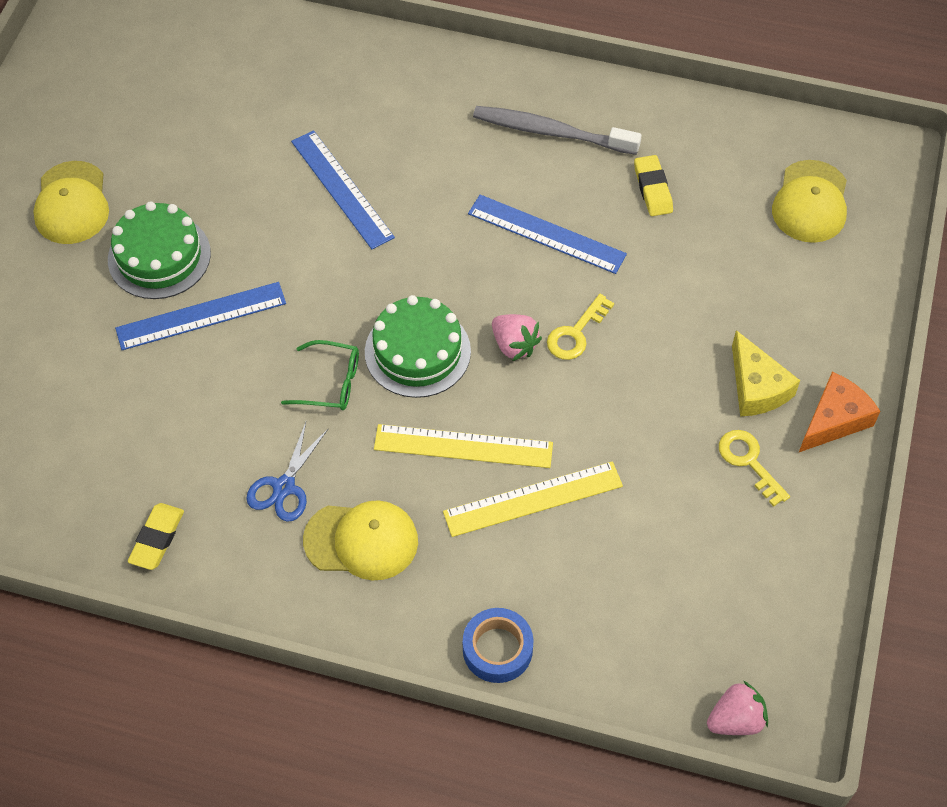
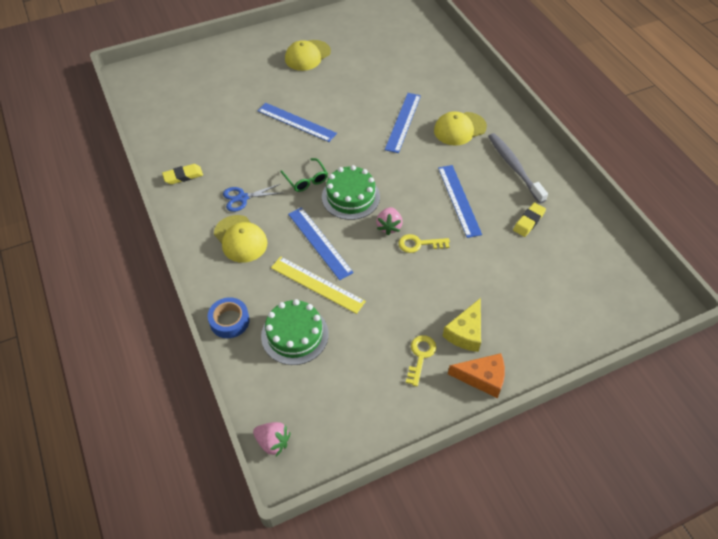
camera: 50 degrees right, 5 degrees down
(159, 256) = (310, 93): green cake -> green cake (295, 335)
(463, 446) = (320, 242): yellow ruler -> blue ruler
(810, 202) = (597, 286): yellow cap -> yellow cap (459, 129)

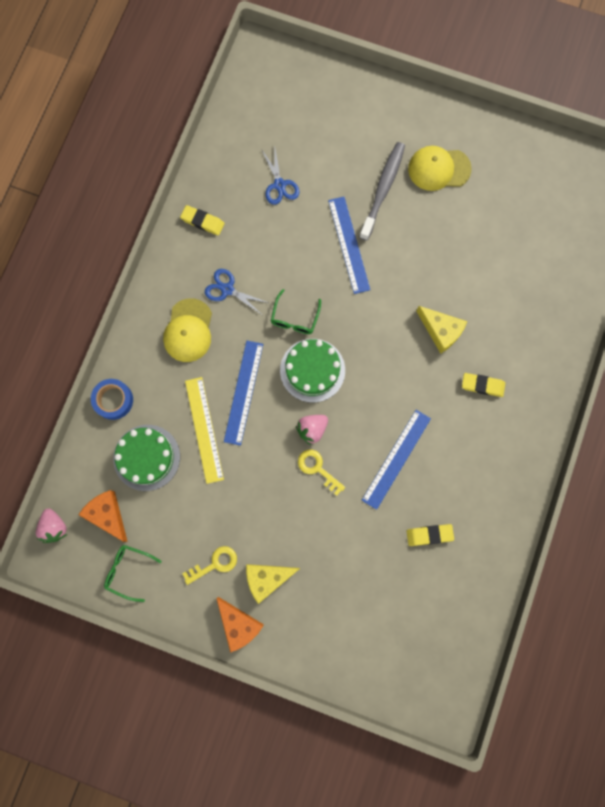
camera: 45 degrees right, 25 degrees up
(216, 124) = (279, 185): none -> blue scissors
(306, 396) = (107, 514): none -> orange cheese
(364, 418) = (128, 571): none -> green glasses
(403, 122) = (441, 331): blue ruler -> yellow cheese
(459, 129) = (482, 385): yellow cap -> yellow eraser
(514, 167) = (482, 471): grey toothbrush -> grey toothbrush (383, 189)

